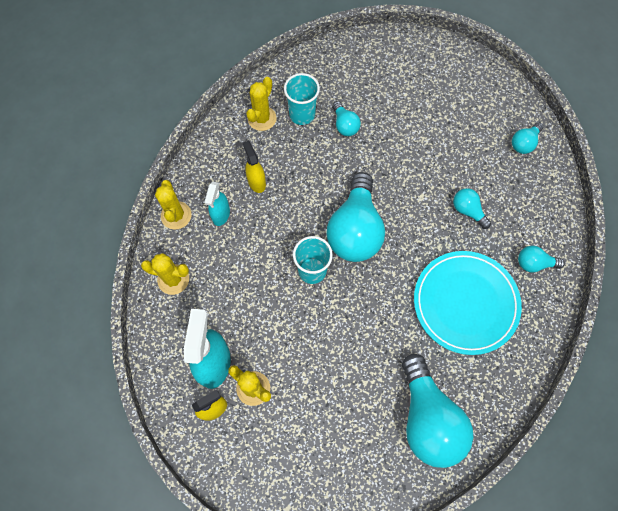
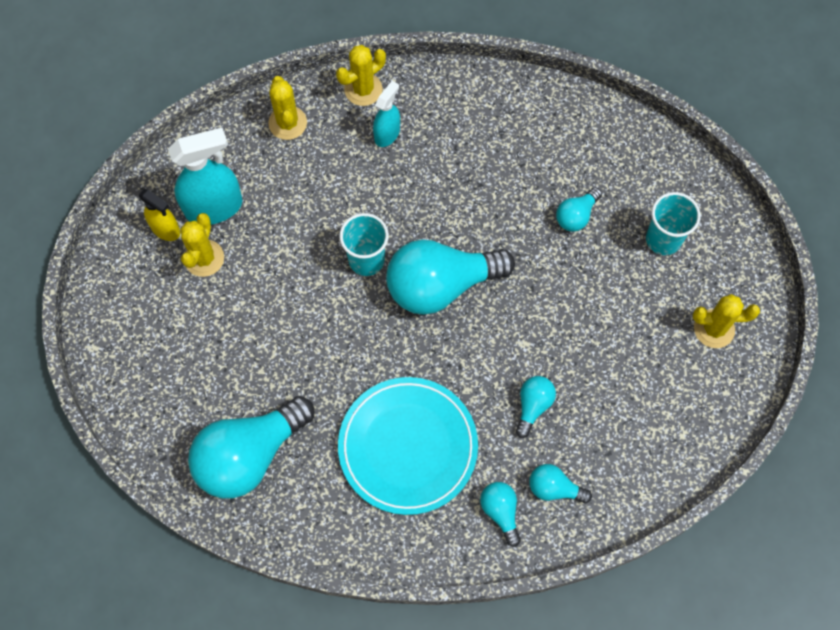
camera: 65 degrees right, 0 degrees up
(221, 214) = (387, 134): turquoise spray bottle -> turquoise spray bottle turned 135 degrees clockwise
(256, 182) = (447, 152): yellow spray bottle -> none
(262, 118) = (534, 120): yellow cactus -> yellow cactus (714, 329)
(302, 114) = (564, 161): turquoise cup -> turquoise cup (663, 239)
(524, 143) = (669, 442): turquoise light bulb -> turquoise light bulb (554, 488)

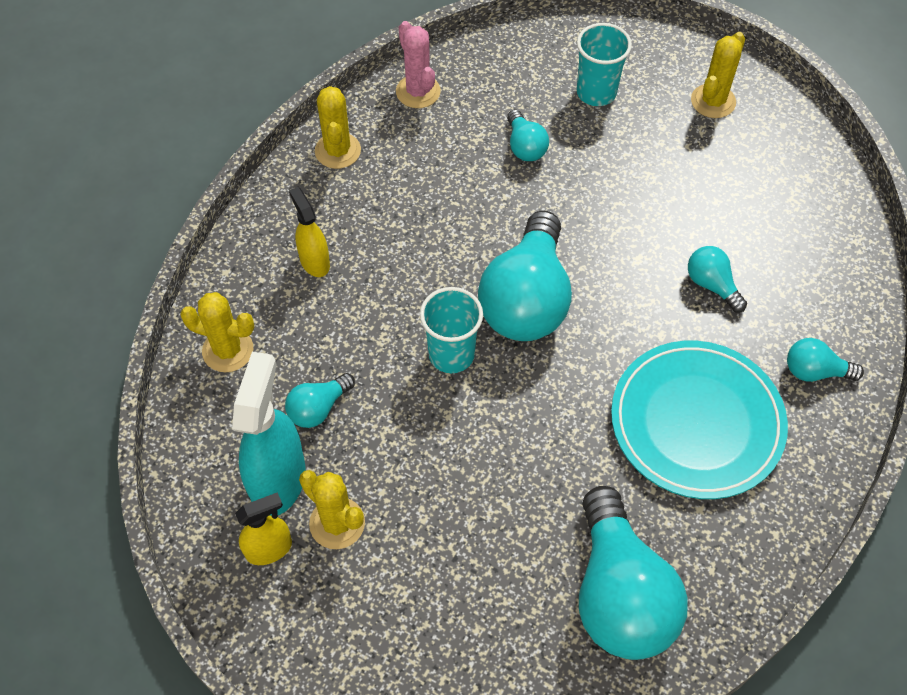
camera: 60 degrees left, 10 degrees down
(363, 89) = (243, 257): yellow cactus -> yellow cactus (338, 151)
(387, 134) = (314, 261): turquoise spray bottle -> yellow spray bottle
(554, 488) = (812, 311): turquoise light bulb -> turquoise light bulb (318, 408)
(578, 116) = (418, 91): none -> pink cactus

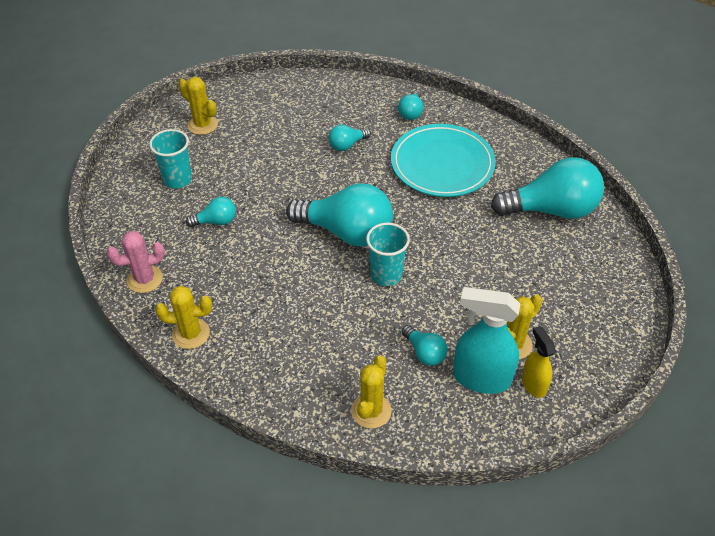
camera: 85 degrees left, 10 degrees down
(314, 261) = (296, 352): yellow spray bottle -> none

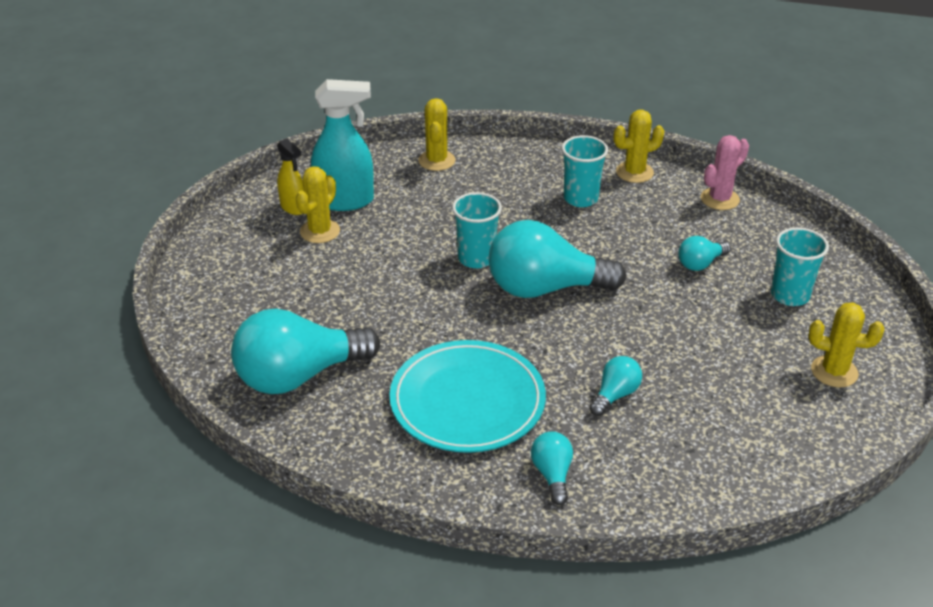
camera: 160 degrees right, 10 degrees down
(261, 315) = (580, 198): none -> turquoise cup
(424, 353) = (406, 206): turquoise light bulb -> none

